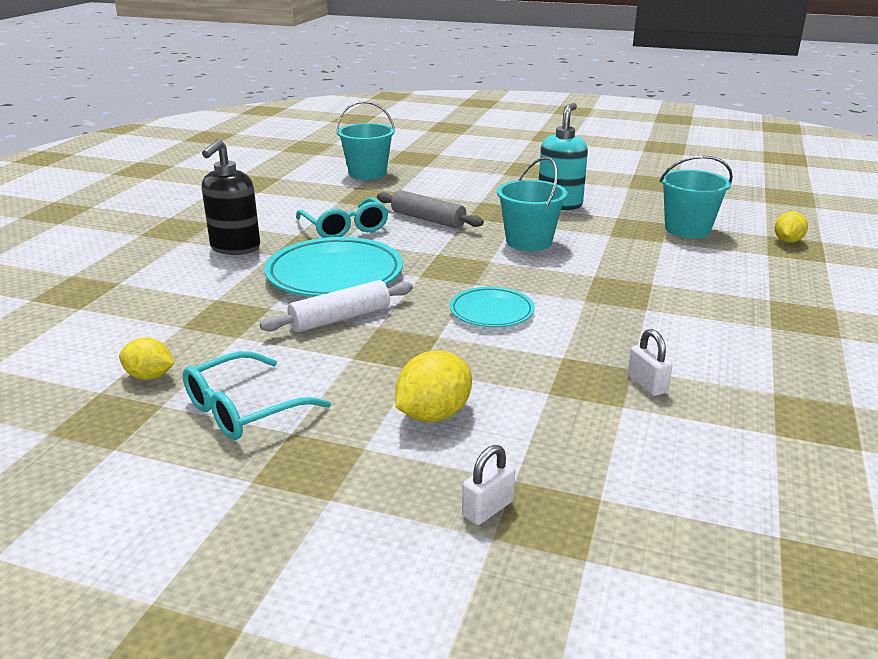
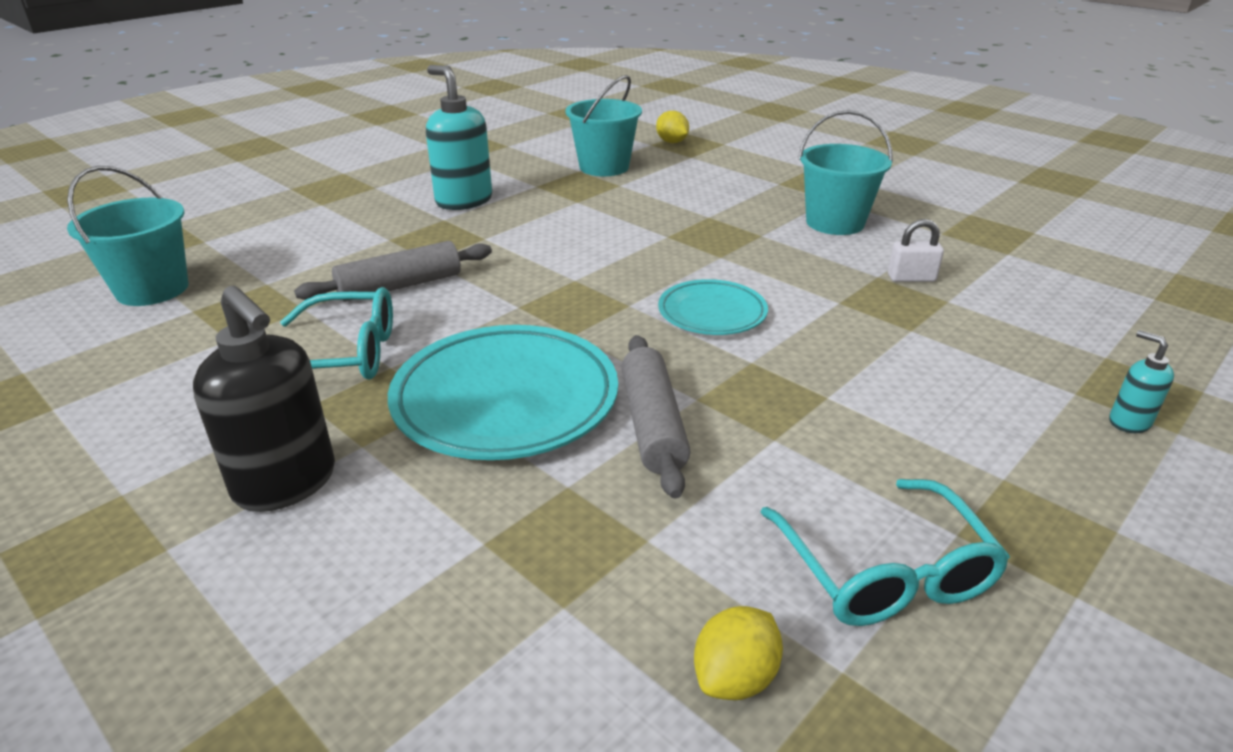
camera: 65 degrees left, 5 degrees up
(340, 318) = (652, 425): white rolling pin -> grey rolling pin
(433, 414) = (938, 410): yellow lemon -> none
(488, 509) = (1128, 422): white padlock -> turquoise soap dispenser
(529, 242) = (546, 244): turquoise bucket -> turquoise bucket (835, 223)

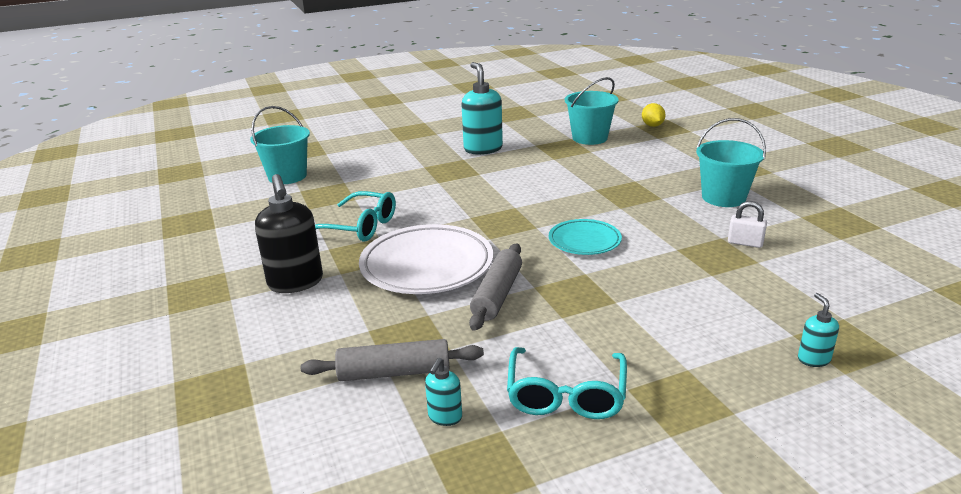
camera: 25 degrees right, 5 degrees down
(400, 286) = (412, 195): grey rolling pin -> grey rolling pin (394, 372)
(505, 400) = (427, 266): turquoise plate -> white plate
(735, 677) = (445, 417): yellow lemon -> turquoise soap dispenser

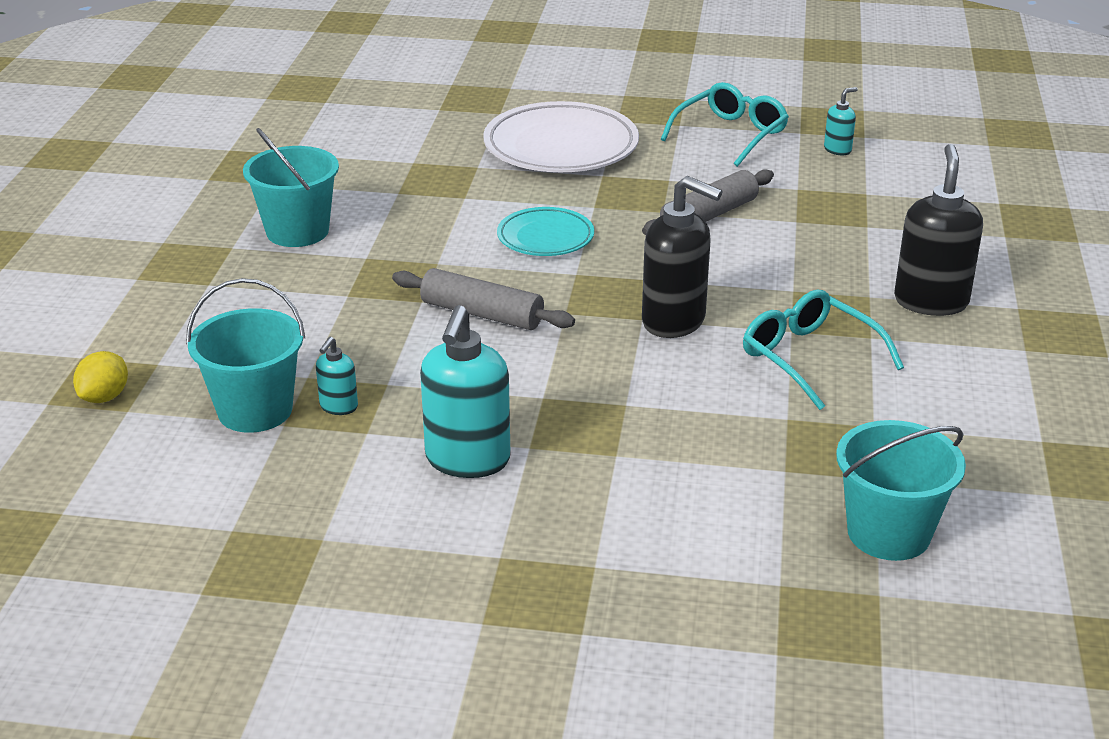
camera: 150 degrees left, 5 degrees up
(394, 372) = (861, 187): grey rolling pin -> grey rolling pin (482, 314)
(427, 266) = (758, 270): white plate -> white plate (561, 147)
(451, 221) = (674, 321): none -> black soap dispenser
(745, 243) = (387, 180): white padlock -> none
(813, 359) = (516, 98): turquoise soap dispenser -> turquoise soap dispenser (338, 407)

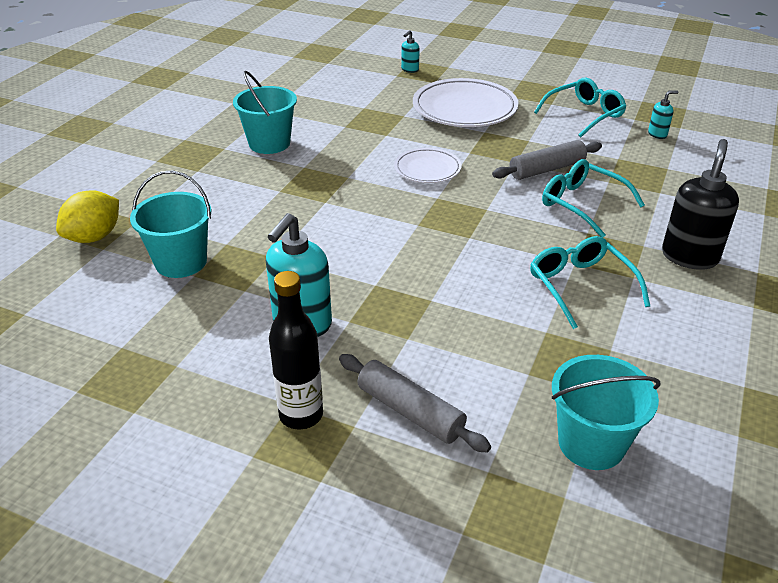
camera: 15 degrees right, 5 degrees up
(105, 397) = (94, 237): yellow lemon -> yellow lemon, size x1.52
(338, 407) = (235, 269): turquoise soap dispenser -> turquoise soap dispenser (409, 70)
(482, 314) = (361, 217): grey rolling pin -> grey rolling pin (410, 412)
(521, 566) = (301, 415): none -> black bottle
(545, 237) = (427, 169): turquoise plate -> white plate
(674, 321) = (491, 243): black soap dispenser -> none
(773, 255) = (582, 204): none -> turquoise glasses

